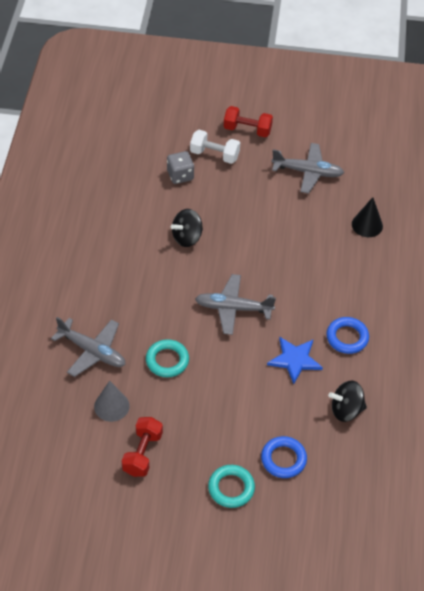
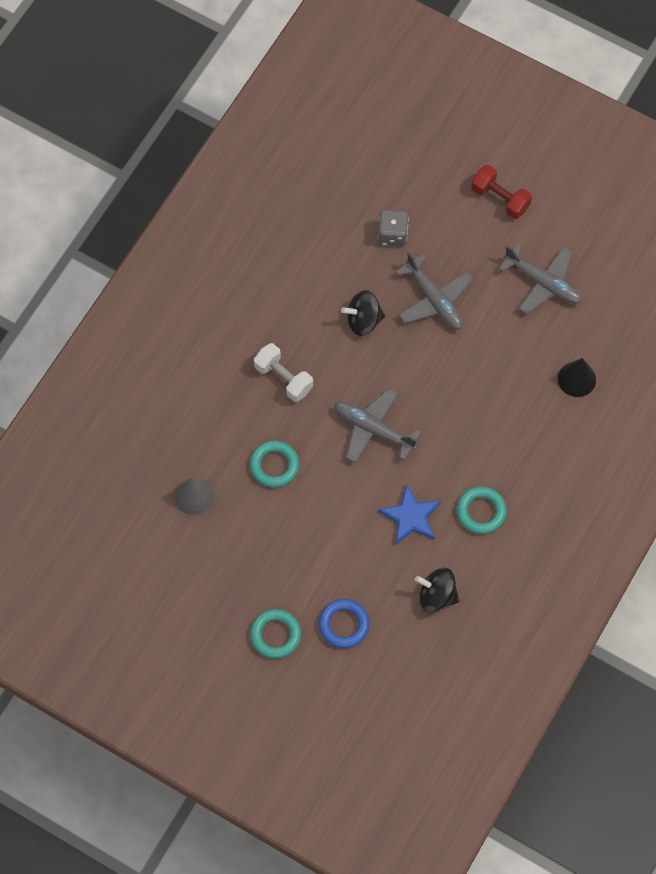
camera: 25 degrees right, 15 degrees up
(92, 351) = (200, 425): grey plane -> grey plane (434, 300)
(142, 453) = (203, 562): red dumbbell -> none
(214, 155) = (445, 220): white dumbbell -> white dumbbell (283, 378)
(347, 337) = (481, 512): blue ring -> turquoise ring

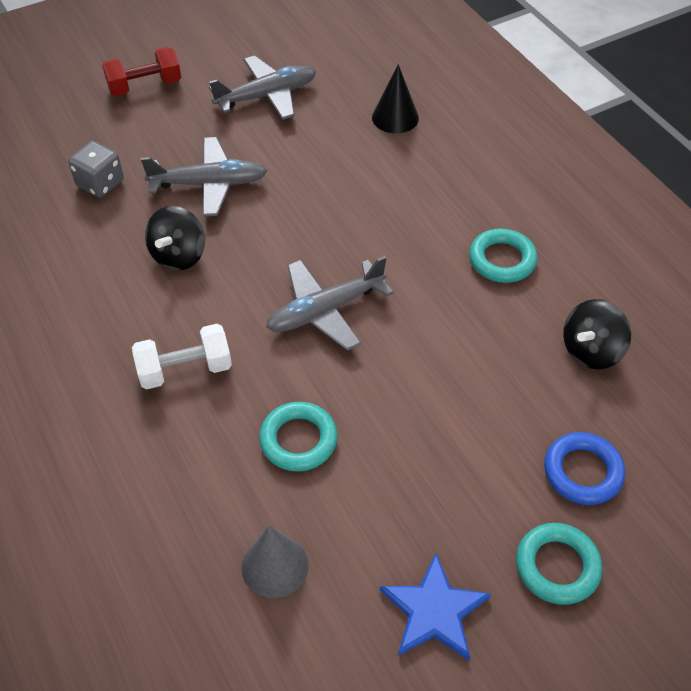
camera: 60 degrees left, 15 degrees down
(411, 516) = (467, 328): blue star -> blue star (434, 611)

